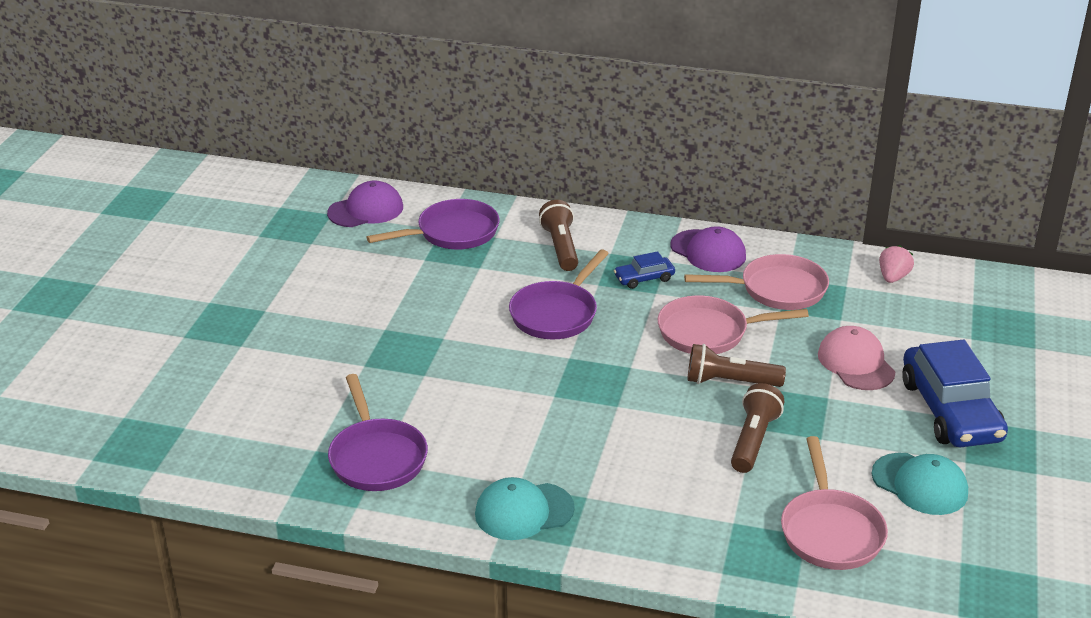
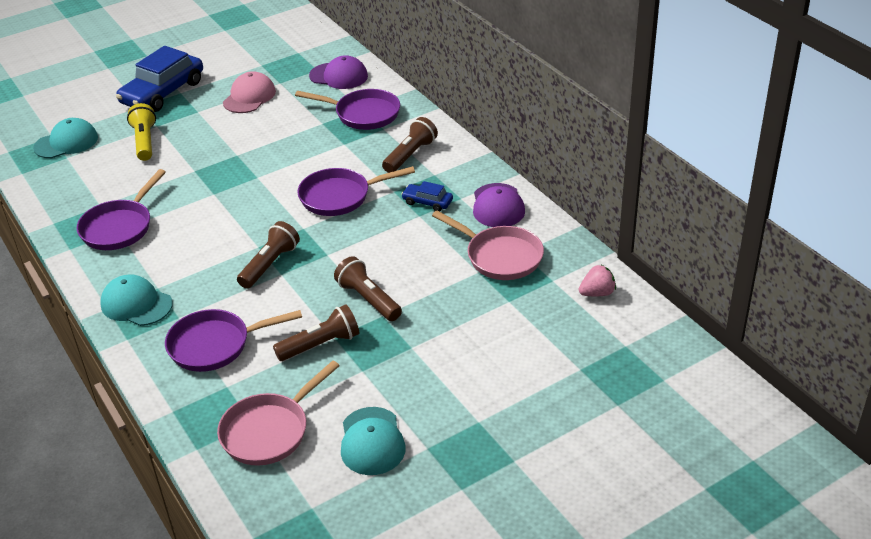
camera: 45 degrees right, 5 degrees up
(156, 414) = (66, 142): none -> turquoise cap
(254, 366) = (144, 141): none -> yellow flashlight
(593, 404) = (270, 264): none -> brown flashlight
(663, 497) = (215, 345): none -> purple pan
(708, 332) = (408, 260): pink pan -> none
(856, 363) = (468, 336): pink cap -> pink cap (249, 97)
(950, 410) = (476, 408): blue car -> blue car (163, 92)

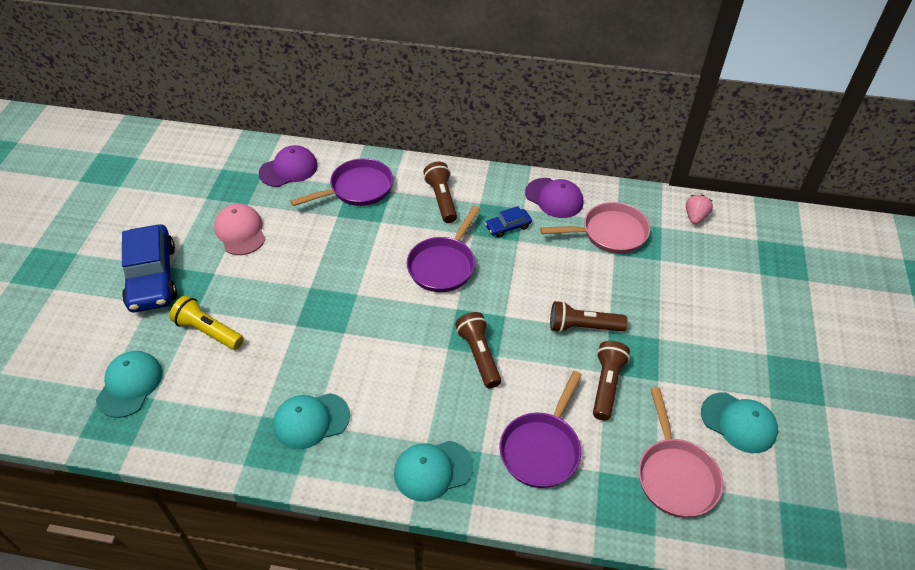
camera: 50 degrees left, 10 degrees up
(119, 227) = (311, 420): purple pan -> turquoise cap

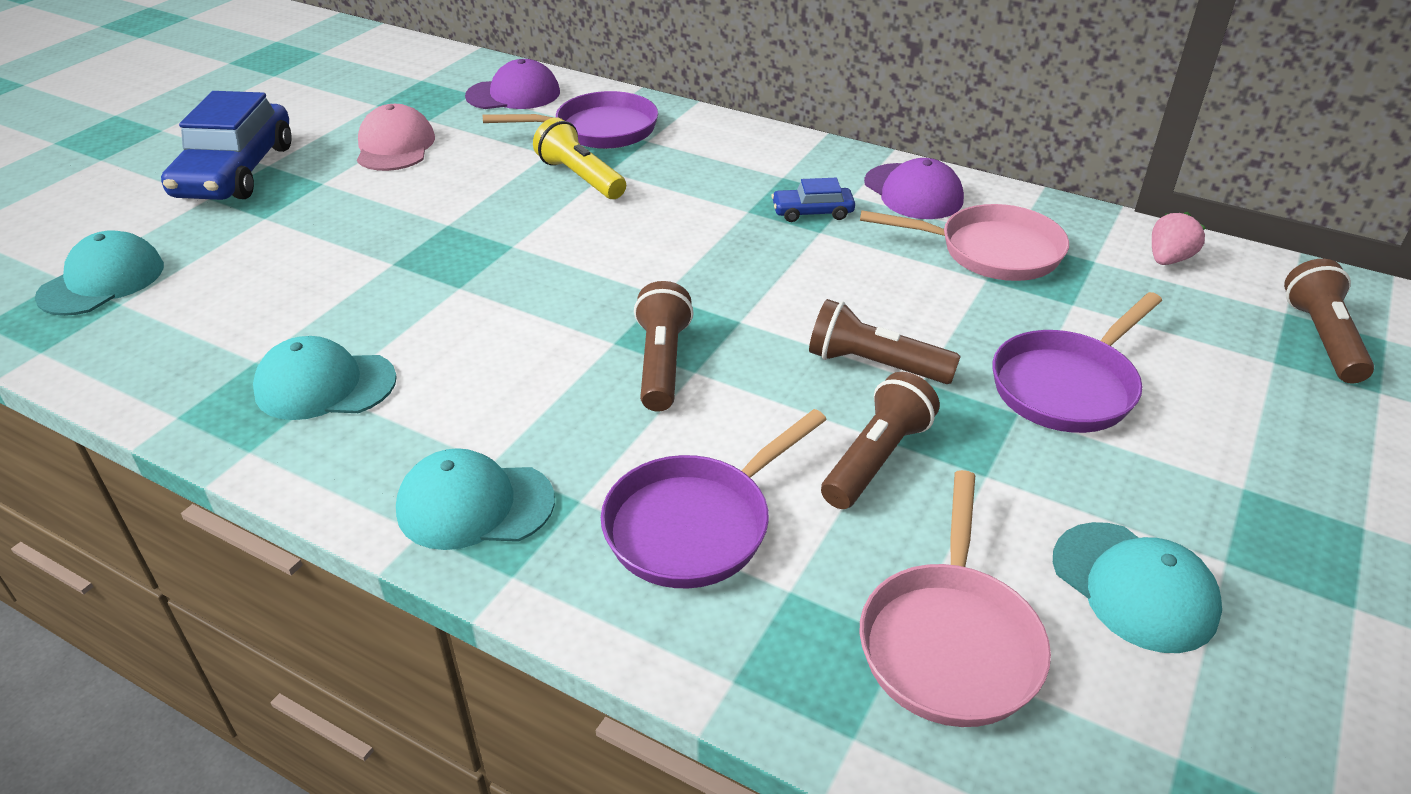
camera: 20 degrees right, 10 degrees down
(208, 331) = (260, 244): yellow flashlight -> yellow flashlight (580, 177)
(441, 199) = (722, 162): brown flashlight -> brown flashlight (1321, 338)
(443, 265) = (674, 238): purple pan -> purple pan (1067, 386)

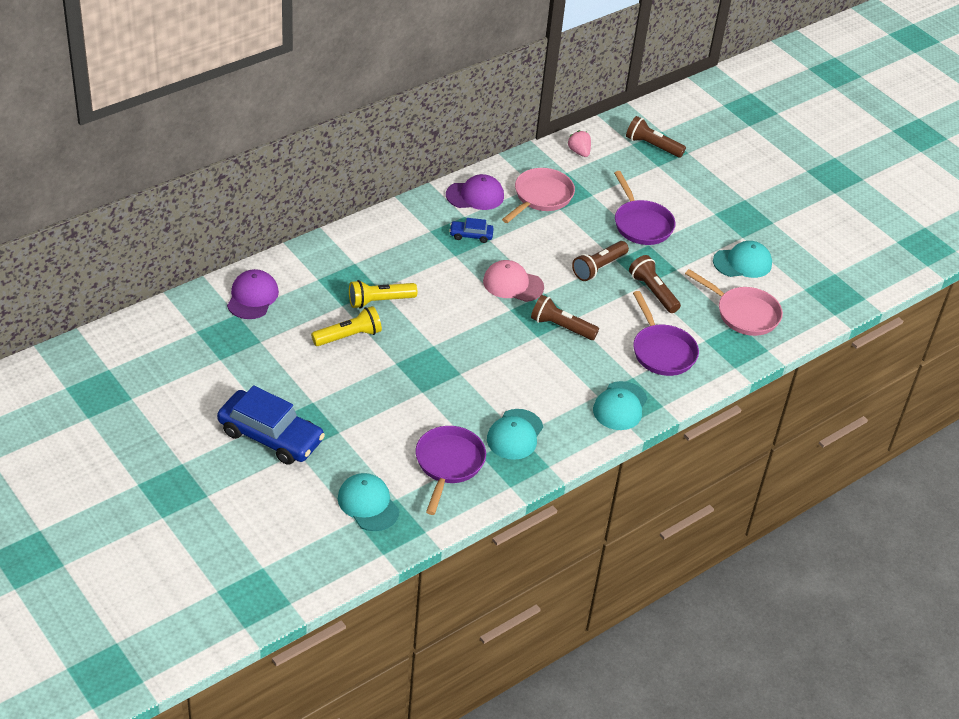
camera: 70 degrees left, 5 degrees up
(395, 146) = (287, 363): pink cap -> pink cap (513, 284)
(484, 174) = (349, 336): none -> yellow flashlight
(599, 130) = (328, 277): purple pan -> purple pan (448, 464)
(812, 212) = (471, 235): blue car -> blue car turned 75 degrees clockwise

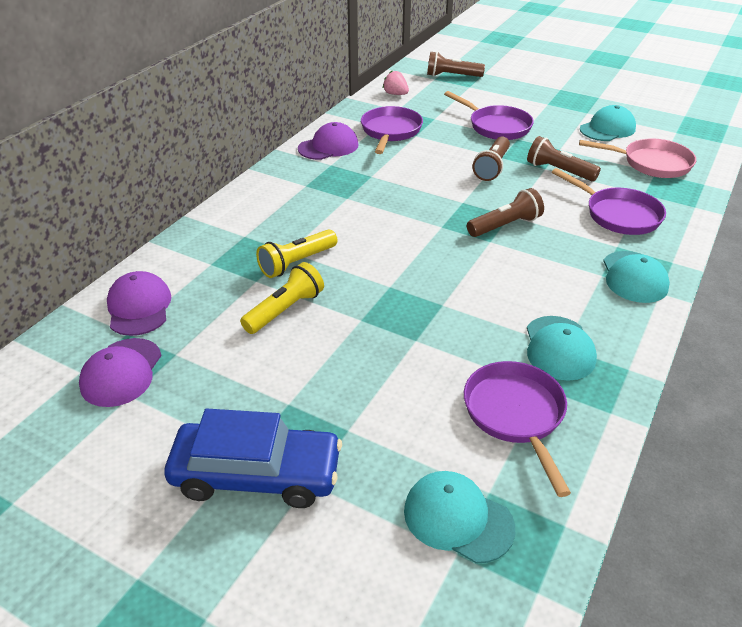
camera: 20 degrees left, 5 degrees down
(221, 341) = (121, 372): none -> purple cap
(471, 235) = (349, 177): blue car -> none
(513, 284) = (425, 204): pink cap -> none
(541, 197) = (390, 132): pink pan -> purple pan
(561, 327) = (505, 225): brown flashlight -> brown flashlight turned 150 degrees clockwise

